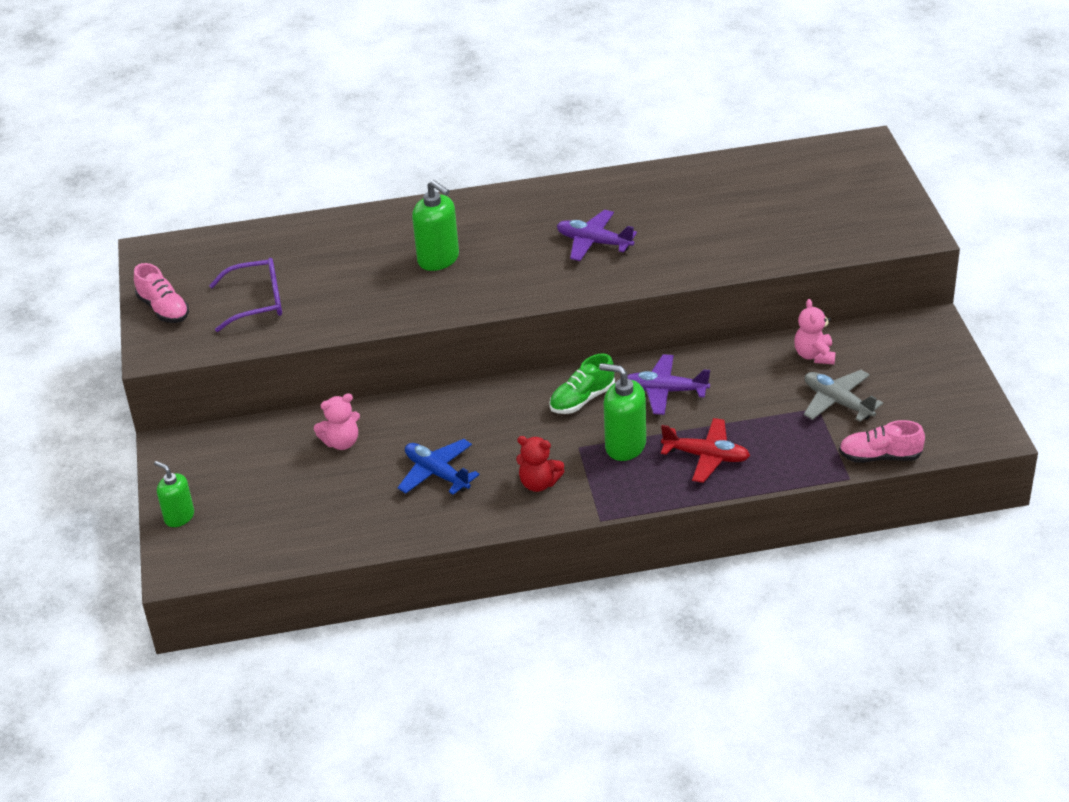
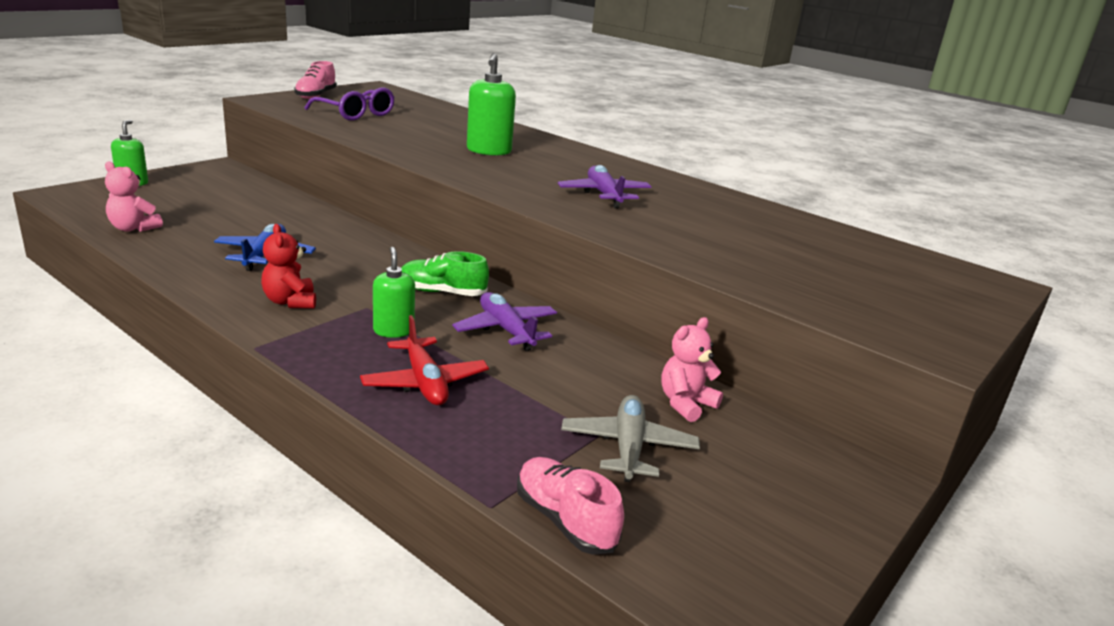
camera: 45 degrees right, 15 degrees down
(341, 442) = (275, 213): pink teddy bear -> pink teddy bear (133, 228)
(625, 446) = (393, 330): green soap dispenser -> green soap dispenser, size x0.66

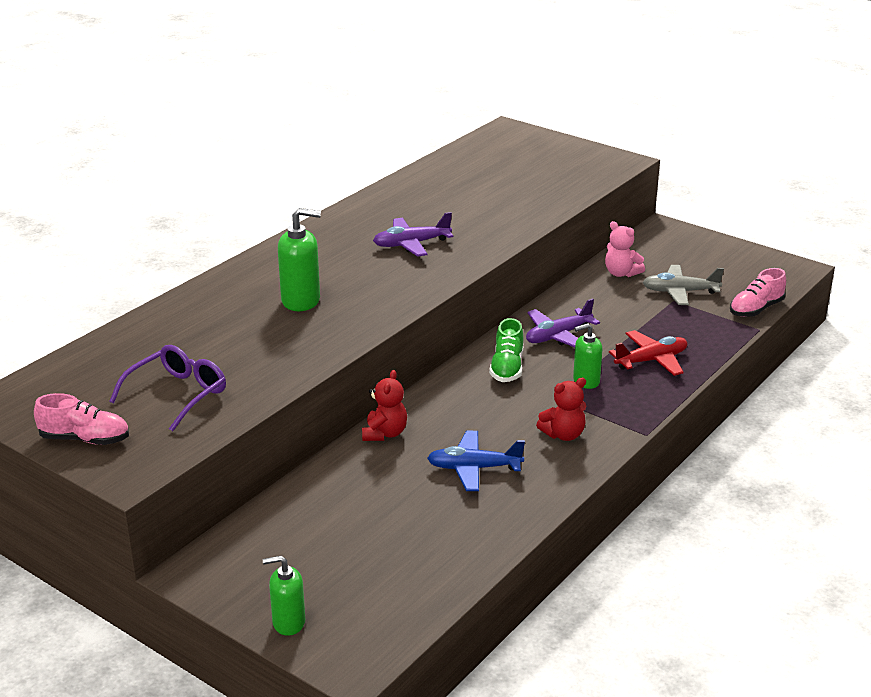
camera: 90 degrees left, 5 degrees up
(133, 228) = (442, 568): pink teddy bear -> none
(349, 230) = (384, 433): none -> red teddy bear

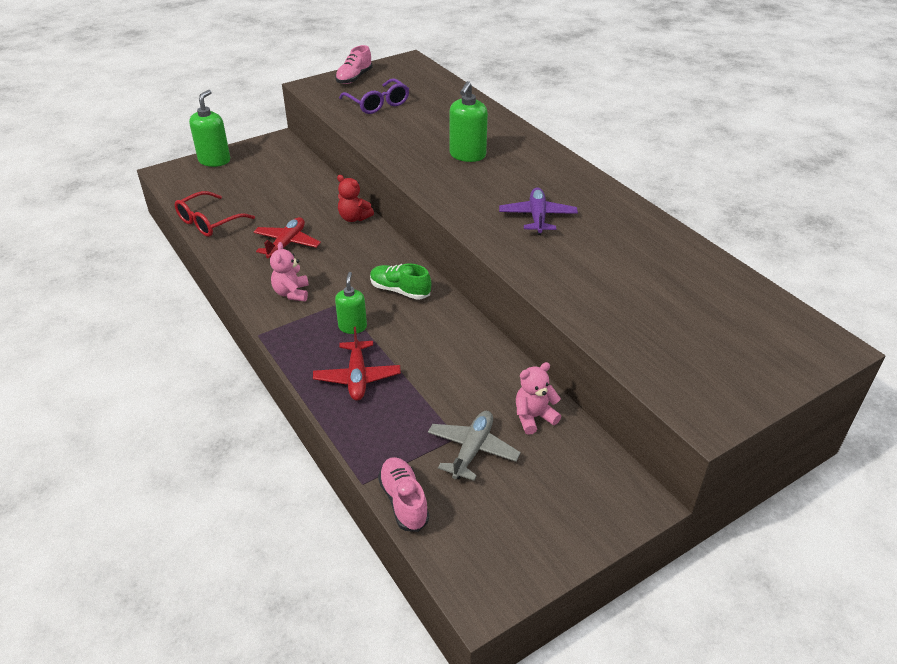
camera: 110 degrees right, 10 degrees up
(288, 622) = (214, 160): green soap dispenser -> green soap dispenser, size x1.51
(467, 555) = (209, 222): none -> red glasses
(474, 468) = (287, 244): blue plane -> red plane
(558, 336) = (432, 333): purple plane -> none
(563, 434) = (292, 293): red teddy bear -> pink teddy bear

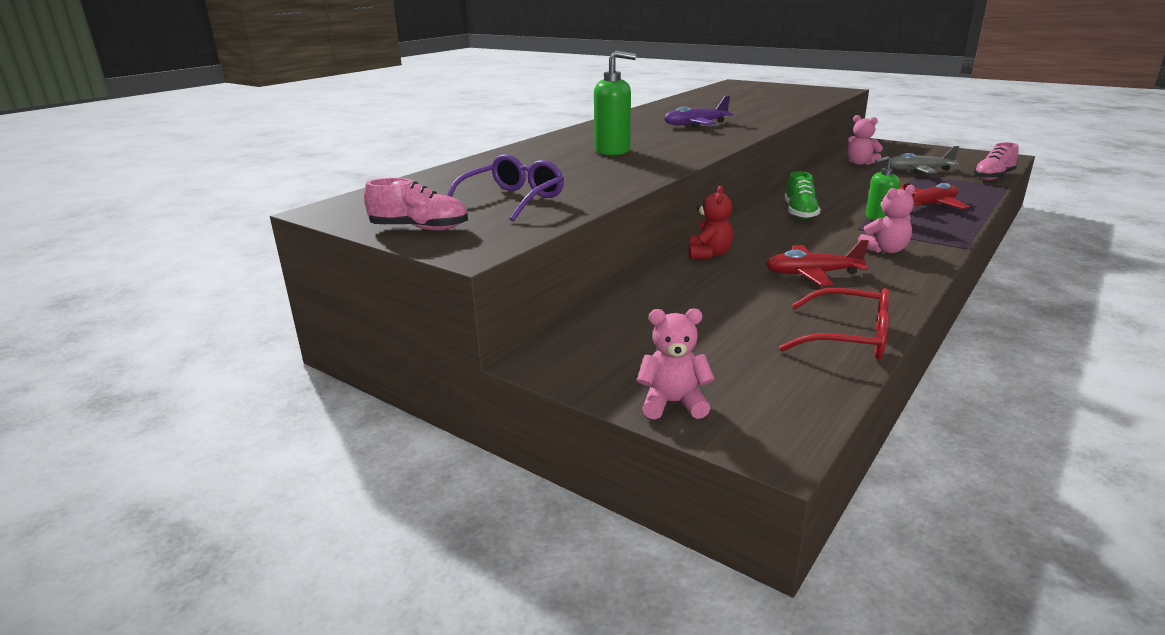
camera: 110 degrees left, 15 degrees down
(214, 160) = (673, 403): green soap dispenser -> pink teddy bear

